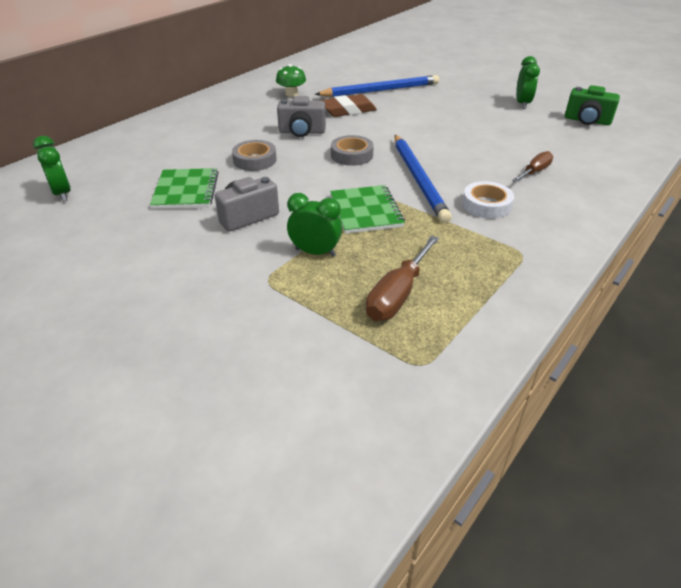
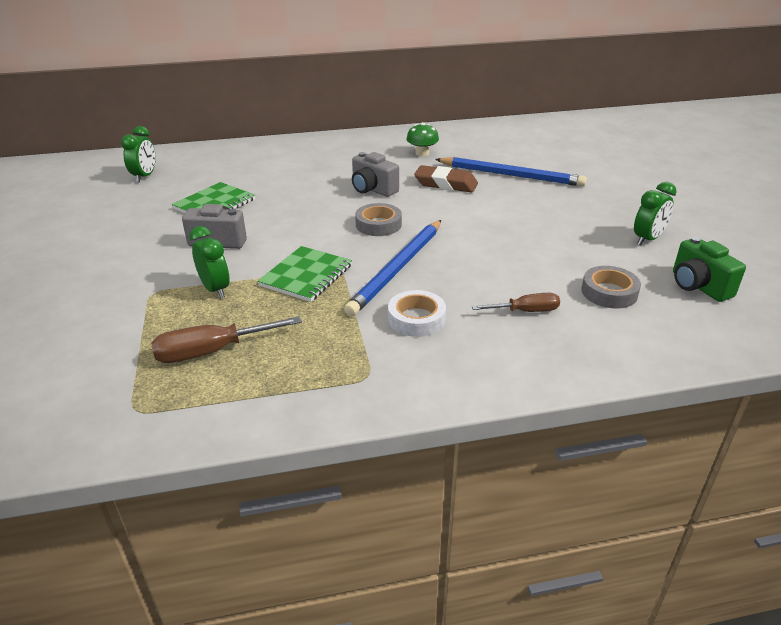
camera: 40 degrees right, 5 degrees down
(255, 160) = (297, 199): grey tape -> grey tape (609, 292)

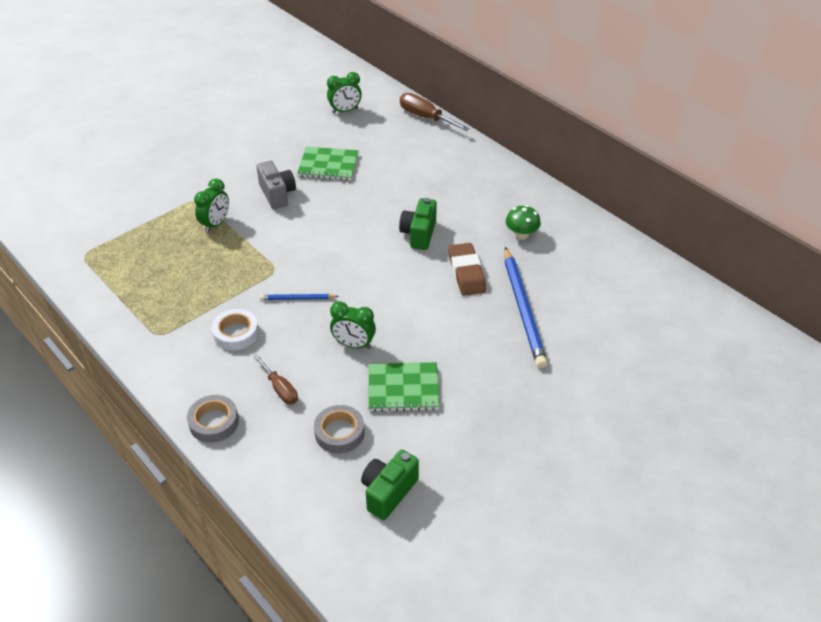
camera: 60 degrees right, 10 degrees up
(212, 351) = (149, 256): brown screwdriver -> brown screwdriver (425, 117)
(306, 276) = (258, 257): green notebook -> green notebook (403, 388)
(373, 189) = (419, 234): grey camera -> green camera
(378, 224) = (359, 262): grey tape -> grey tape (214, 422)
(398, 269) = (297, 298): blue pencil -> blue pencil, size x0.48
(647, 239) = (457, 440): green clock -> green clock (353, 344)

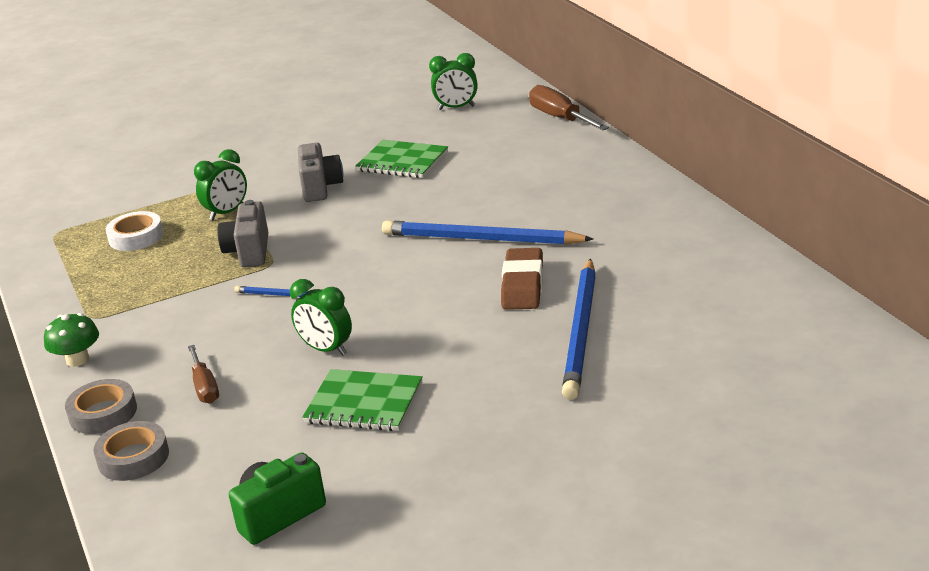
camera: 20 degrees right, 15 degrees down
(236, 333) = (185, 324): white tape -> white tape (136, 237)
(251, 260) = (249, 252): none -> grey camera
(339, 432) = (252, 442): grey tape -> grey tape (133, 458)
(419, 234) = (481, 239): green camera -> blue pencil
(521, 234) = (624, 249): green mushroom -> green mushroom (77, 360)

